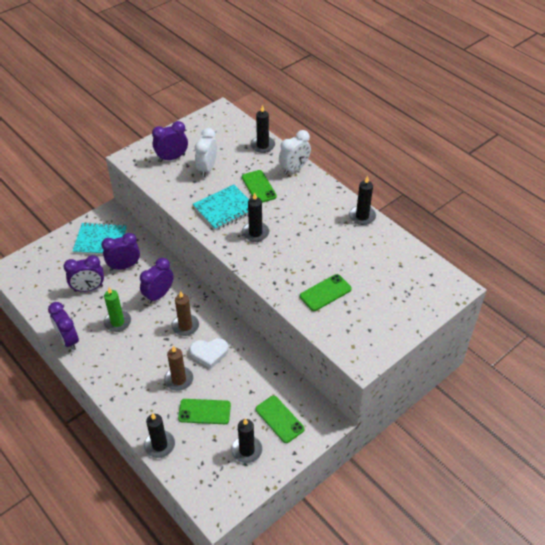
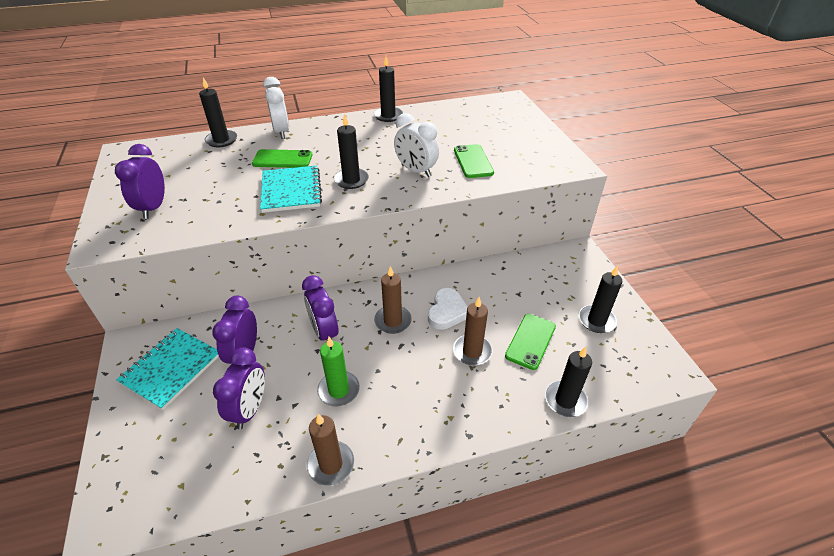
camera: 65 degrees left, 5 degrees down
(68, 340) = (331, 464): purple clock -> brown candle
(207, 168) = (209, 186): white clock -> white clock (416, 171)
(279, 419) = (564, 283): green phone -> none

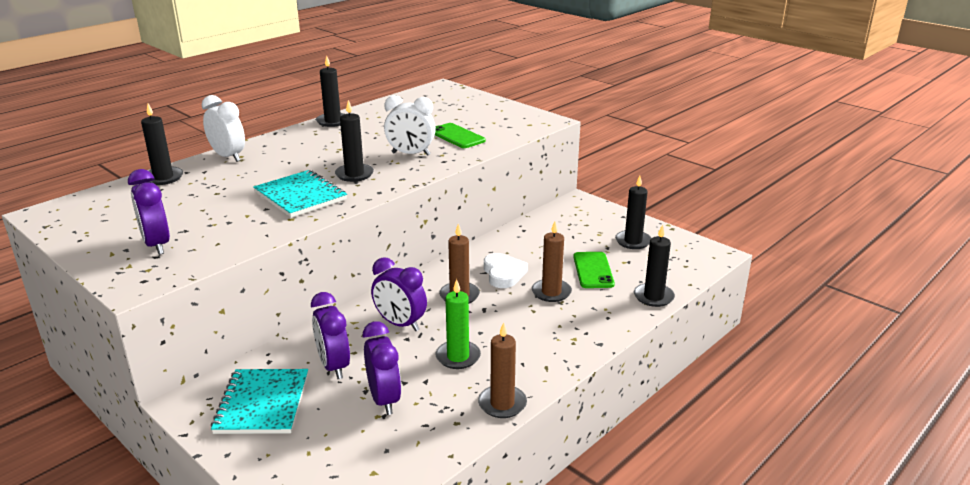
camera: 30 degrees left, 15 degrees down
(282, 159) = (259, 176): green phone -> none

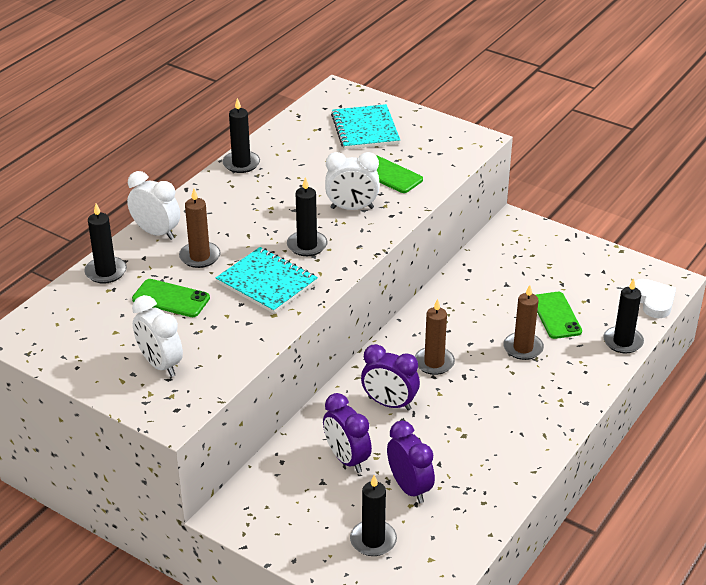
camera: 10 degrees left, 10 degrees up
(157, 245) = (160, 364): purple clock -> white clock
(205, 200) = (171, 299): none -> green phone
(262, 403) = (299, 507): turquoise notebook -> turquoise notebook (365, 129)
(458, 357) = (459, 434): green candle -> none
(502, 404) = (517, 478): brown candle -> brown candle (200, 257)
(503, 274) = (468, 330): white heart -> white heart (653, 301)
(633, 241) = (586, 273): black candle -> black candle (373, 540)

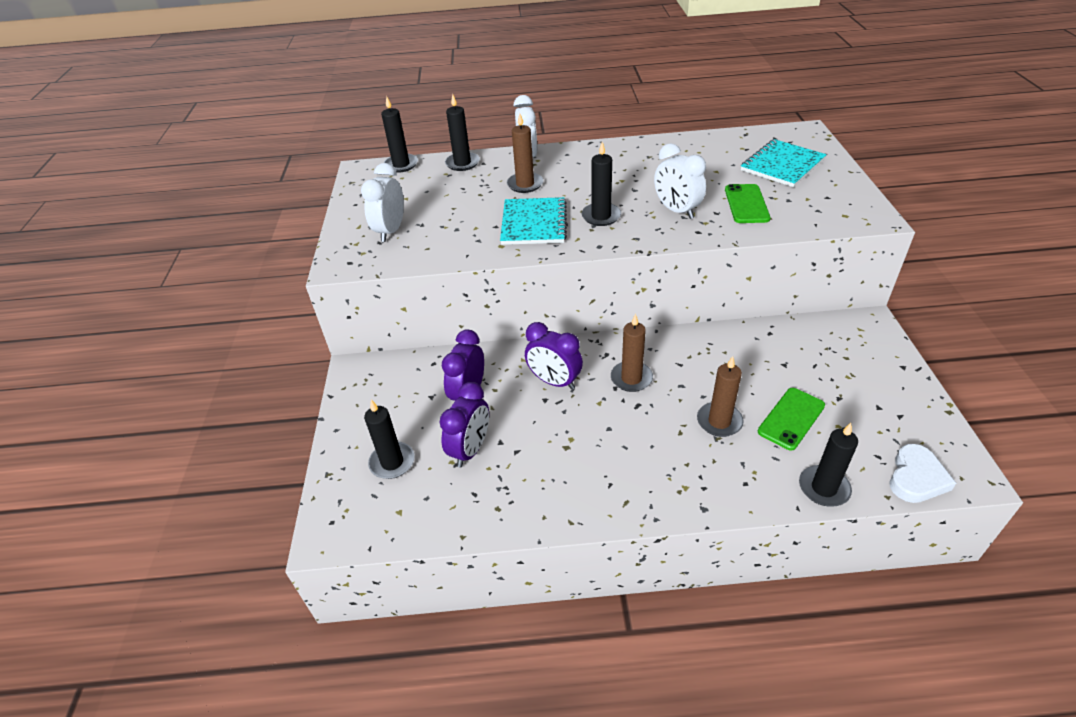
camera: 55 degrees right, 5 degrees up
(171, 299) = (465, 198): green phone -> none
(241, 164) = (651, 144): black candle -> black candle (401, 165)
(389, 404) = (554, 381): purple clock -> purple clock turned 45 degrees counterclockwise

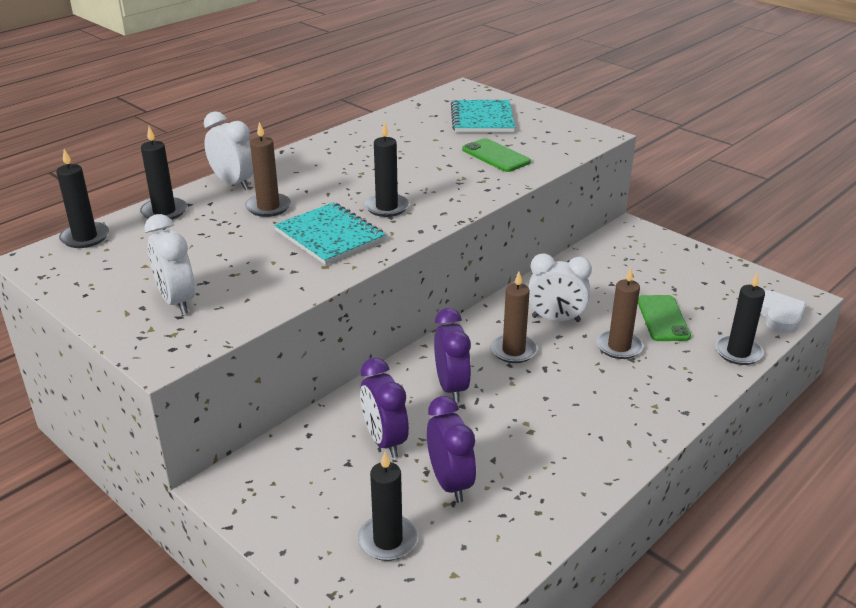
camera: 45 degrees left, 10 degrees down
(554, 381) = (451, 387): purple clock -> purple clock turned 90 degrees counterclockwise
(676, 211) = (447, 180): white clock -> white clock (556, 319)

